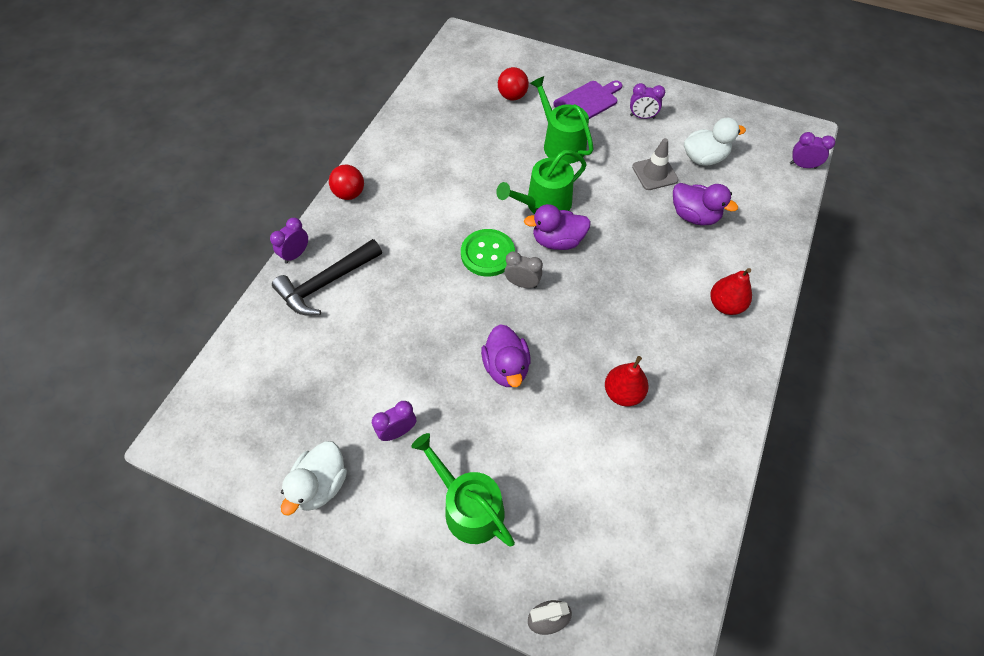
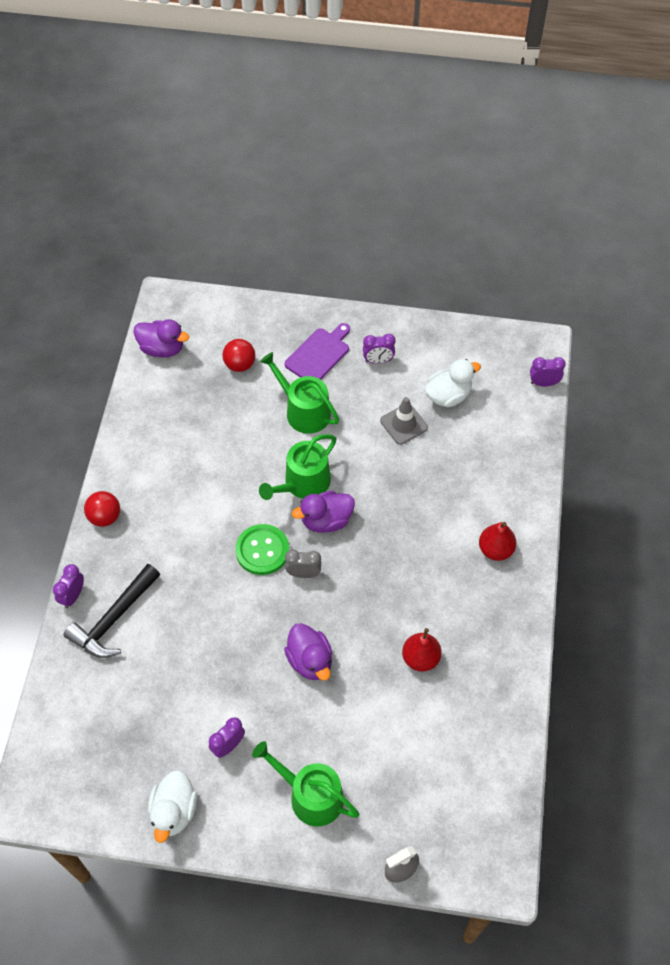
camera: 15 degrees left, 0 degrees up
(694, 216) = (450, 463): purple duck -> purple duck (162, 348)

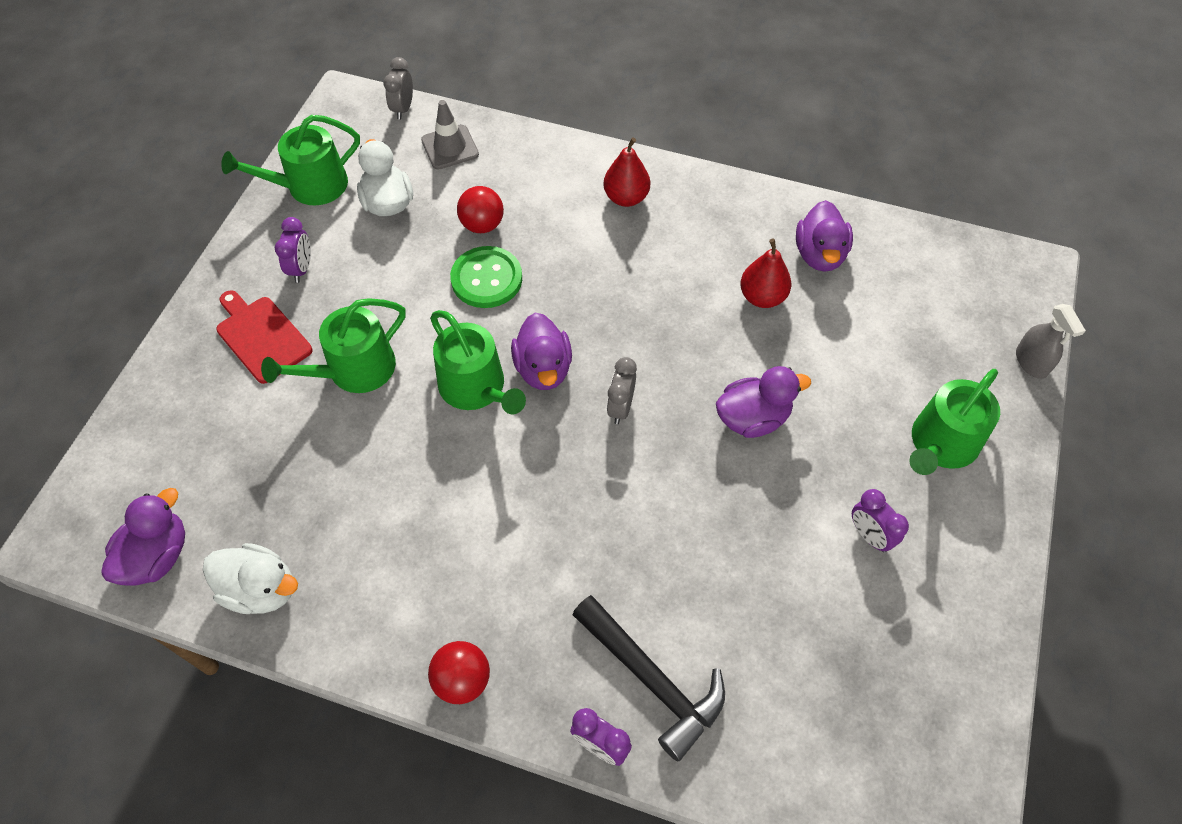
camera: 80 degrees left, 0 degrees up
(174, 811) = (965, 619): white duck -> white duck (261, 589)
(240, 364) = (237, 443): red ball -> red ball (482, 225)
(262, 550) = (573, 454): green button -> green button (486, 279)
(319, 354) = (261, 337): purple cutting board -> red cutting board
(403, 424) = (416, 257): grey traffic cone -> grey traffic cone (450, 147)
(451, 345) = (309, 186): none -> green watering can
(473, 698) = (819, 255): none -> purple duck
(543, 383) = (403, 108): purple clock -> grey clock

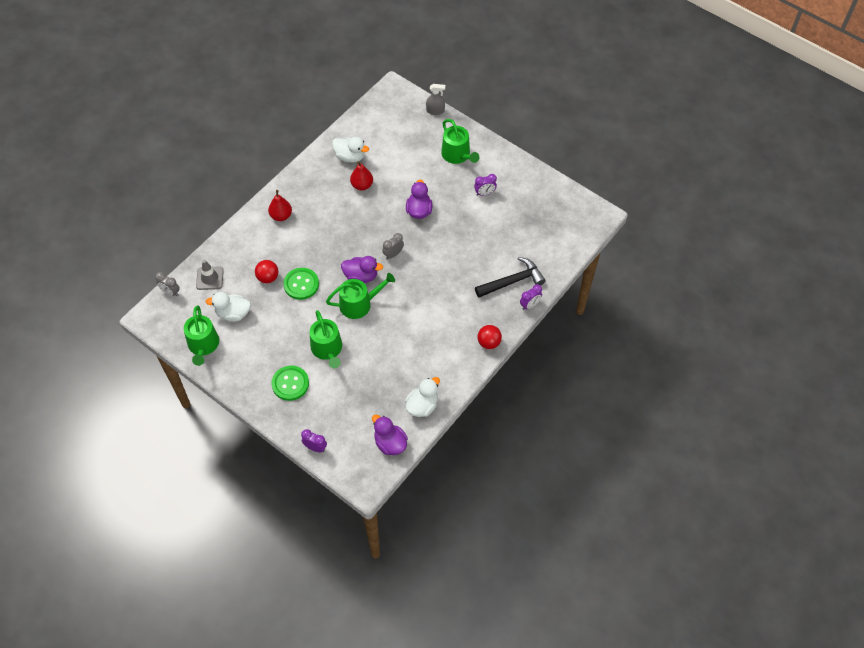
camera: 70 degrees left, 0 degrees up
(261, 337) = (290, 384): red cutting board -> green button
(301, 268) = (256, 359): purple clock -> purple clock (315, 447)
(620, 407) = (393, 254): grey clock -> grey clock turned 105 degrees clockwise
(819, 255) = (350, 157): purple duck -> white duck

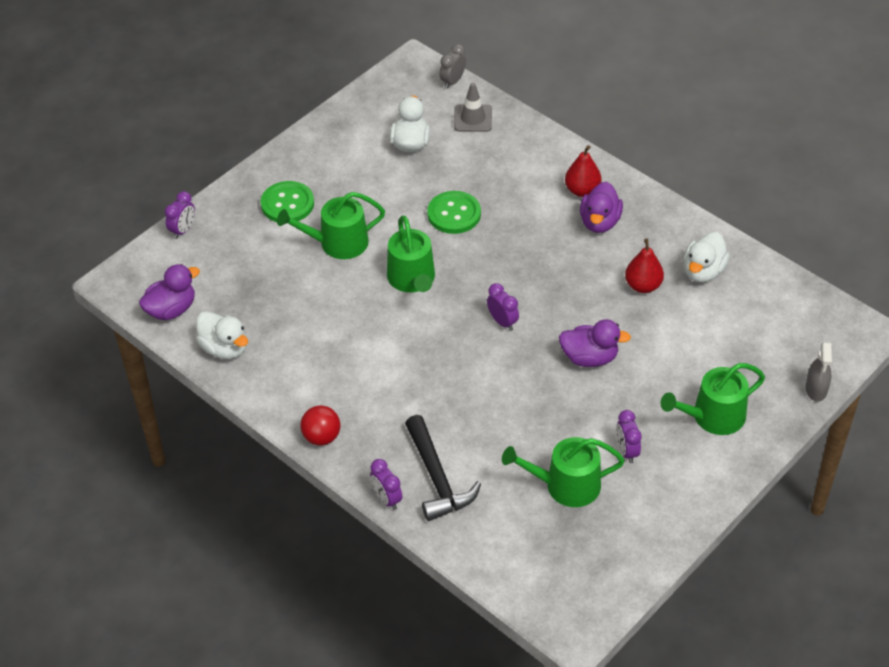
camera: 95 degrees right, 10 degrees down
(203, 345) = (362, 116): green watering can -> green watering can (565, 485)
(268, 277) = (469, 178): red ball -> none
(361, 276) = (463, 282): purple duck -> purple duck (599, 222)
(393, 254) = (502, 322): grey clock -> purple clock

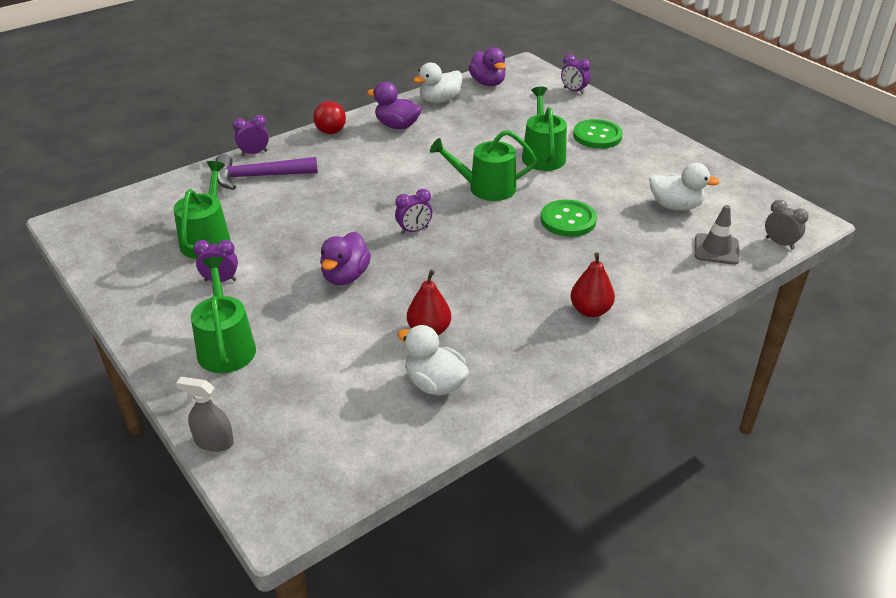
camera: 100 degrees right, 10 degrees down
(437, 478) = (259, 176): black hammer -> purple hammer
(599, 222) = (536, 315): purple duck -> purple duck (397, 126)

